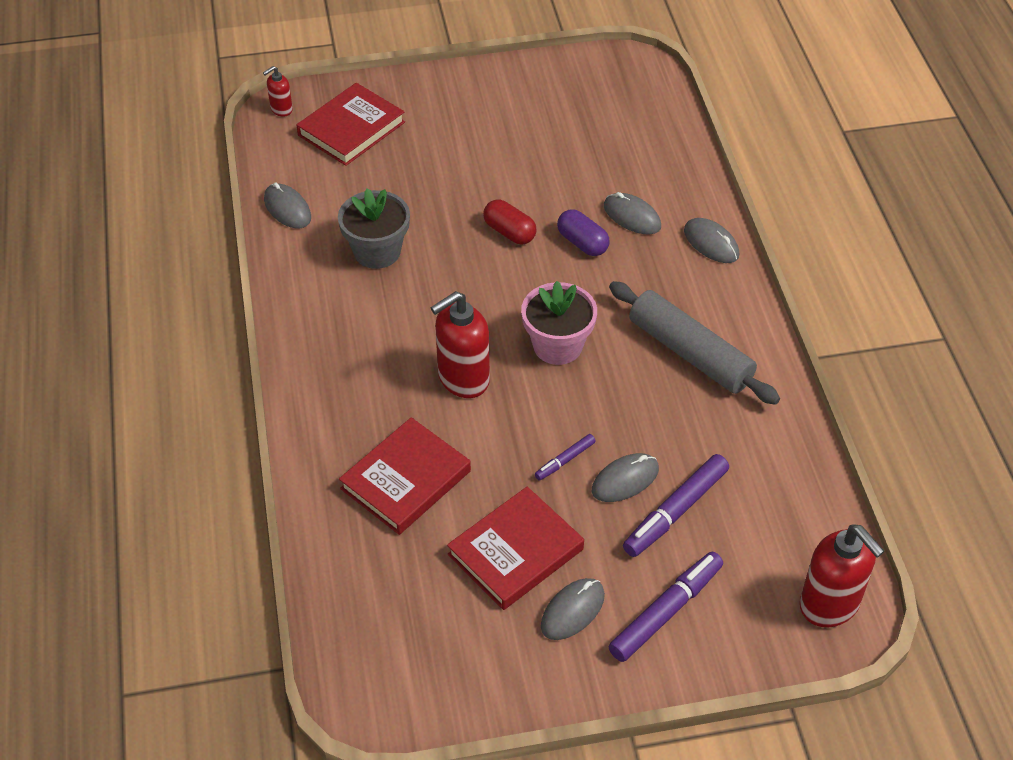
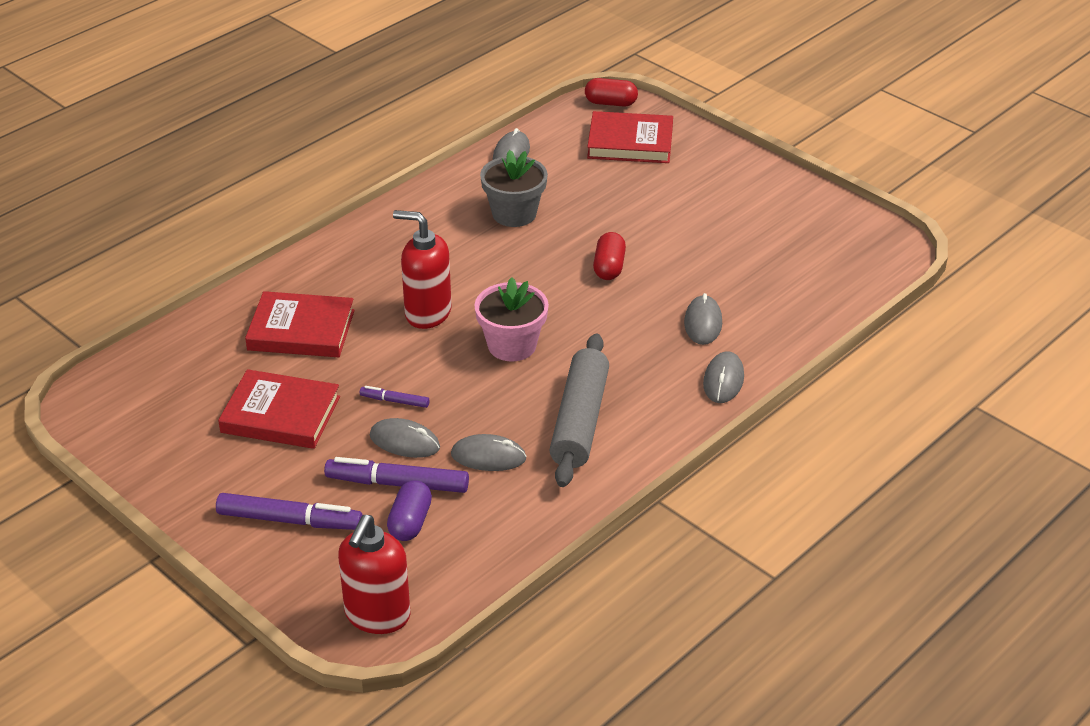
camera: 55 degrees right, 10 degrees down
(281, 109) = (610, 103): red soap dispenser -> red capsule
(572, 611) = (249, 469): grey mouse -> grey mouse (488, 457)
(582, 243) = (641, 309): purple capsule -> purple capsule (410, 522)

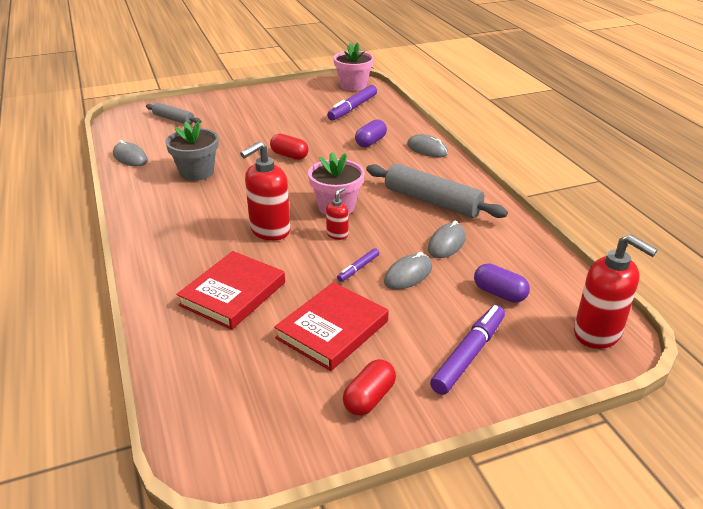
camera: 65 degrees left, 5 degrees down
(397, 483) = (453, 289): purple marker -> purple marker (352, 108)
(452, 365) = (337, 234): none -> red soap dispenser
(610, 103) = (125, 115): red capsule -> red capsule (369, 398)
(630, 142) = (174, 119): red book -> grey rolling pin
(703, 323) = (370, 142): grey mouse -> purple capsule
(879, 251) = (353, 85): none -> pink flower pot

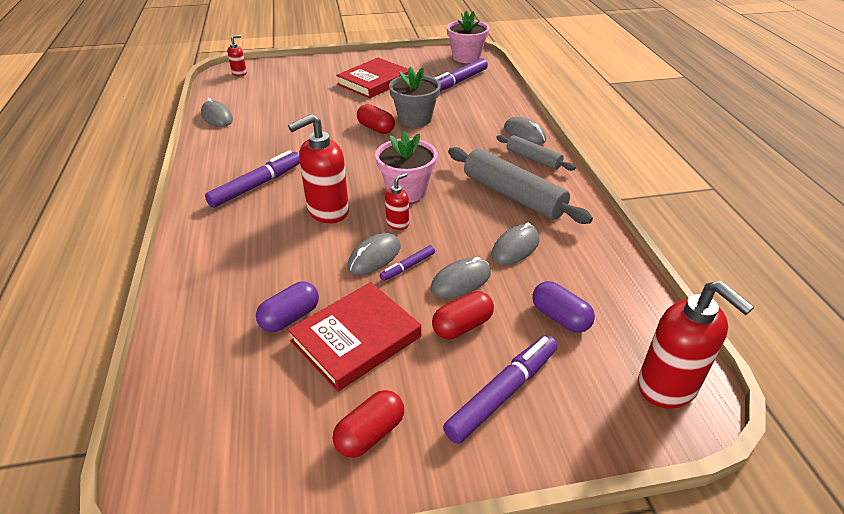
camera: 10 degrees right, 5 degrees up
(136, 115) = (239, 73): none -> red soap dispenser
(174, 119) = (274, 80): grey rolling pin -> grey rolling pin (533, 159)
(194, 215) = (257, 185): none -> purple marker
(197, 172) = (276, 138): grey flower pot -> grey flower pot (415, 119)
(233, 294) = (264, 281): red book -> red book (374, 82)
(326, 263) = (374, 257): none -> grey mouse
(370, 142) = (465, 121): purple capsule -> purple capsule (290, 317)
(420, 309) = (462, 326): none -> red capsule

